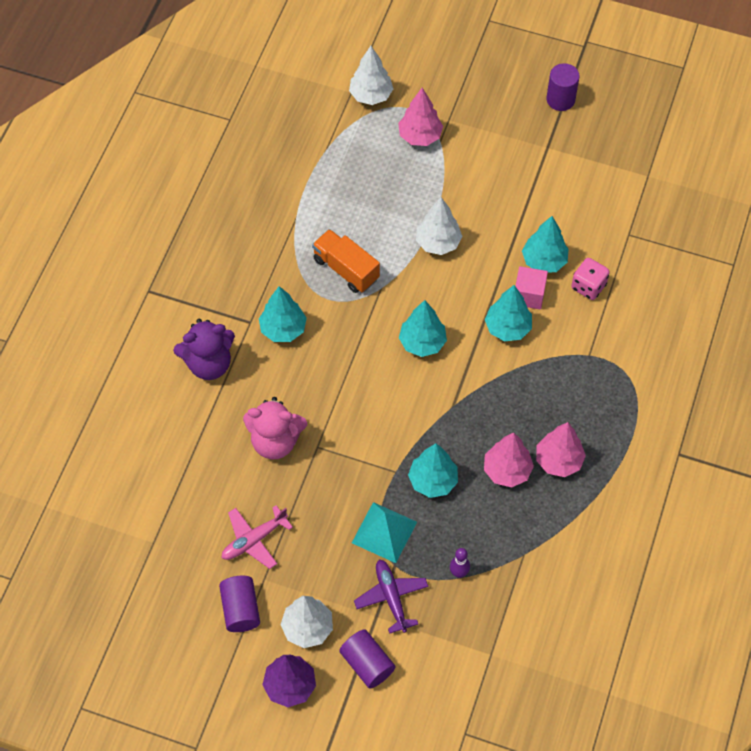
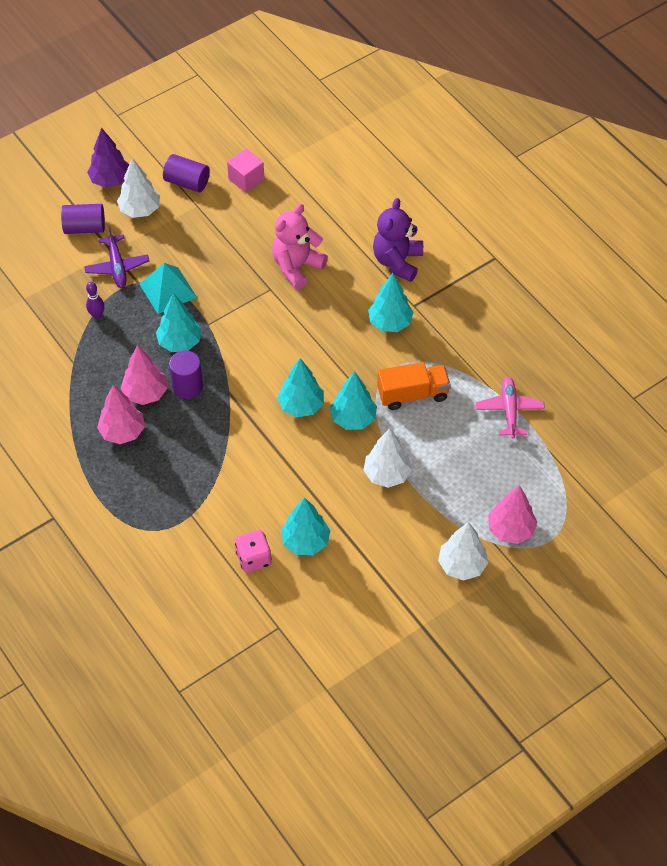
camera: 125 degrees right, 5 degrees down
(254, 540) = (230, 215): pink plane -> pink plane (509, 410)
(371, 95) = (585, 519): white tree -> white tree (462, 565)
(391, 597) = (117, 267): purple plane -> purple plane turned 60 degrees clockwise
(507, 328) = (265, 473): turquoise tree -> turquoise tree (353, 418)
(529, 295) = (282, 508): pink cube -> pink cube (246, 179)
(560, 99) = (468, 675): purple cylinder -> purple cylinder (187, 386)

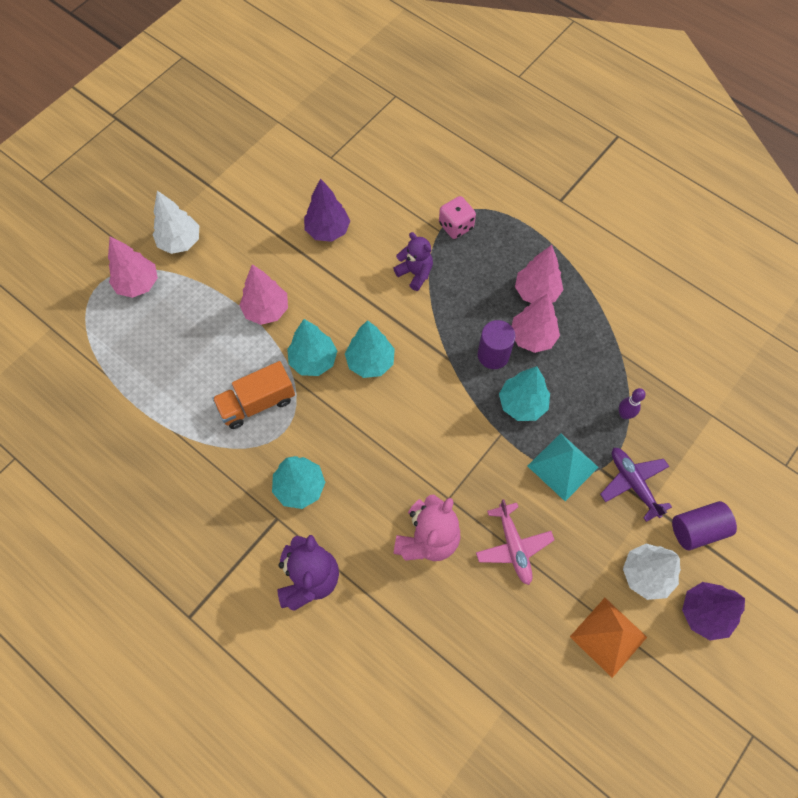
camera: 165 degrees right, 10 degrees up
(187, 182) = (608, 637): purple cylinder -> orange pyramid
(231, 477) = (415, 273): none -> purple teddy bear
(246, 179) = (536, 664): pink cube -> none
(254, 558) = (369, 206): pink dice -> pink dice (456, 226)
(305, 541) = (328, 230): turquoise tree -> purple tree
(387, 474) = (266, 310): white tree -> pink tree
(509, 410) = (151, 409): pink plane -> pink plane (513, 547)

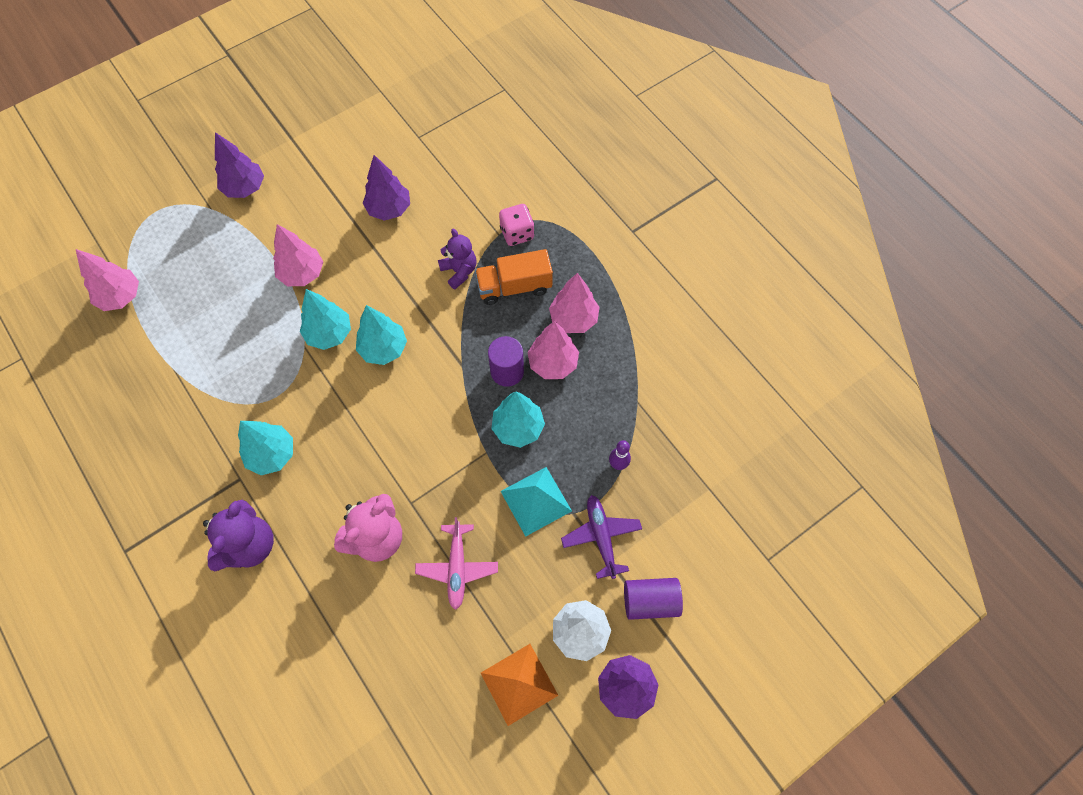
camera: 15 degrees right, 0 degrees up
(138, 284) = (191, 220): pink tree -> pink tree (121, 297)
(180, 242) = (245, 188): white tree -> purple tree
(257, 403) = (261, 362): orange truck -> orange truck (514, 287)

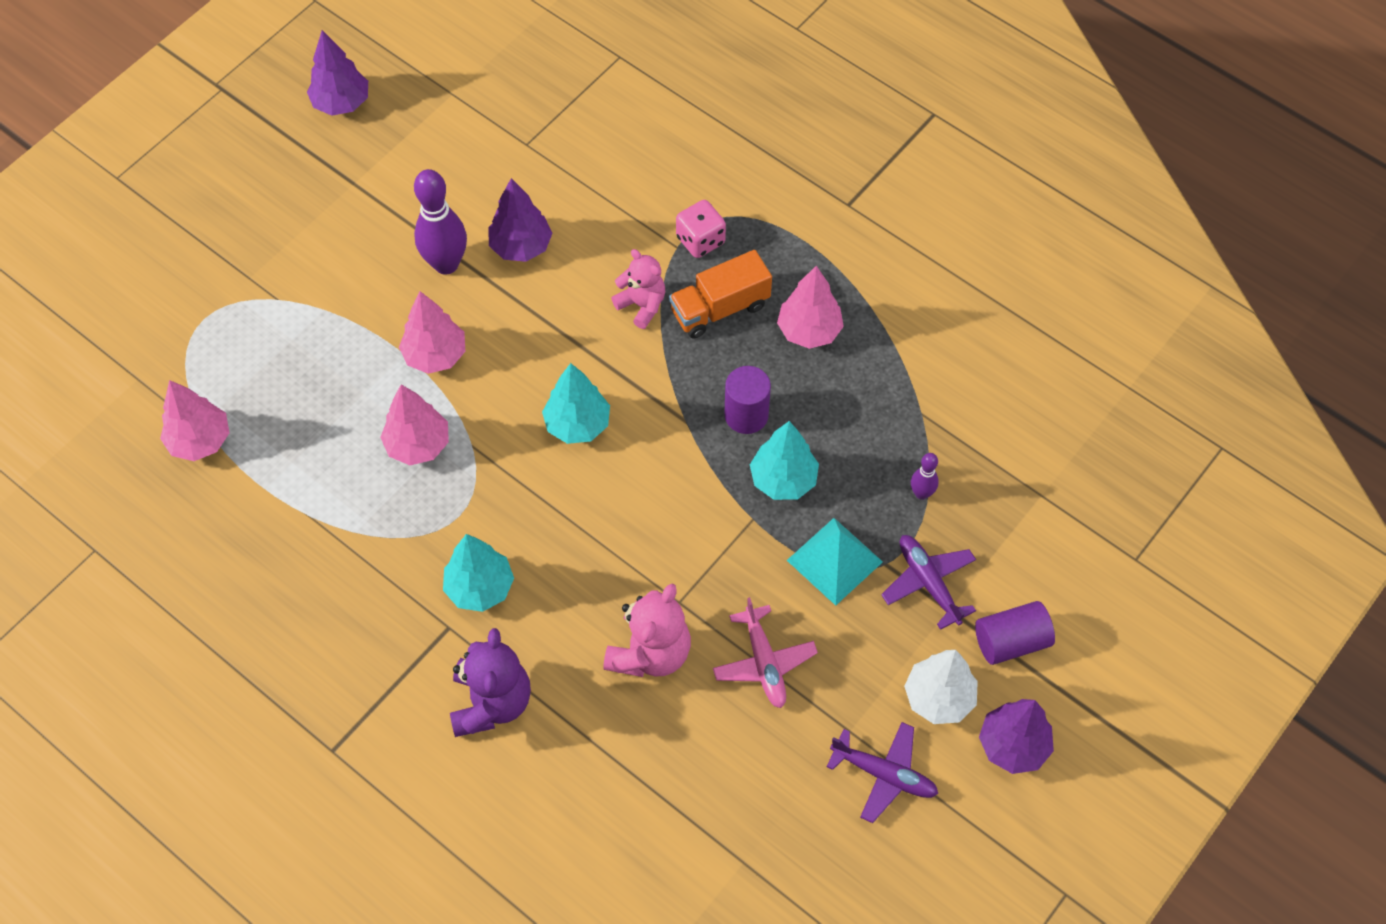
camera: 15 degrees left, 5 degrees down
(245, 188) = (315, 262): purple tree -> purple tree (341, 103)
(329, 334) = (499, 422): turquoise tree -> none
(333, 210) = (446, 264): none -> purple bowling pin
(459, 271) = (642, 305): purple teddy bear -> pink teddy bear
(519, 684) = (884, 774): orange pyramid -> purple plane
(553, 363) = (801, 391): pink tree -> pink tree (418, 445)

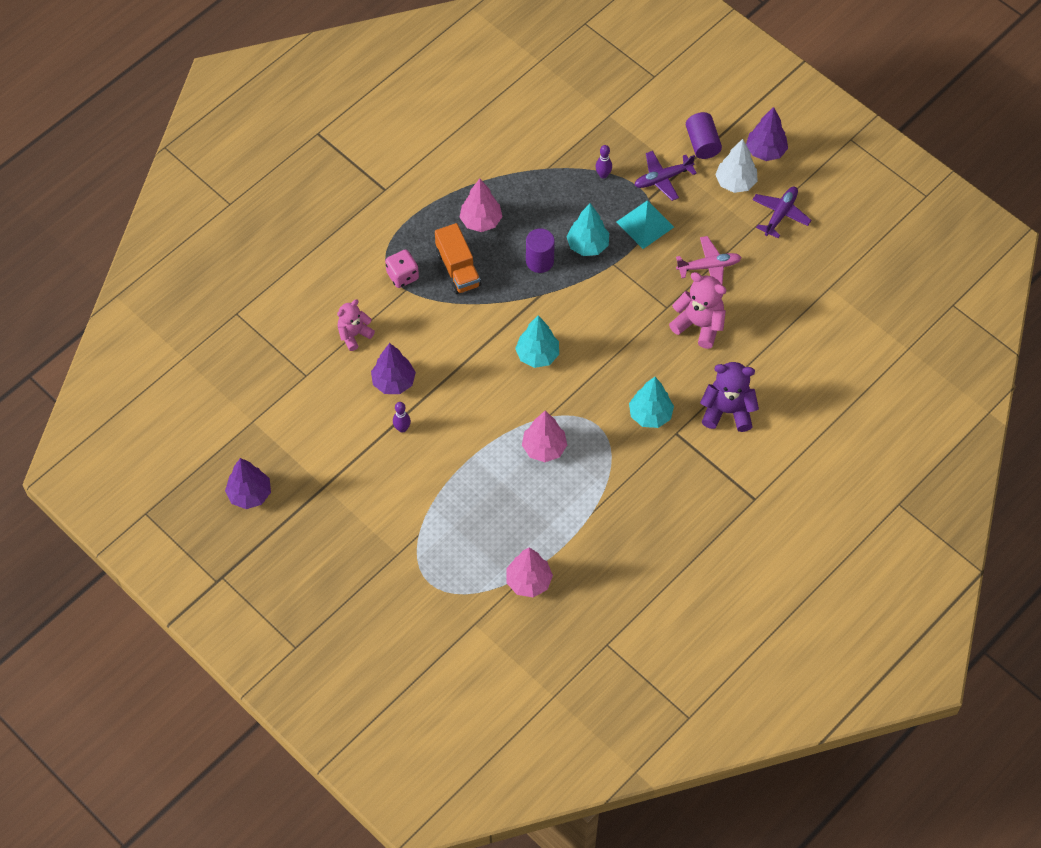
camera: 85 degrees left, 0 degrees up
(435, 355) = (476, 436): pink tree -> none
(446, 264) = (402, 428): purple bowling pin -> purple bowling pin, size x0.50
(642, 305) = (450, 313): pink teddy bear -> pink teddy bear (354, 334)

